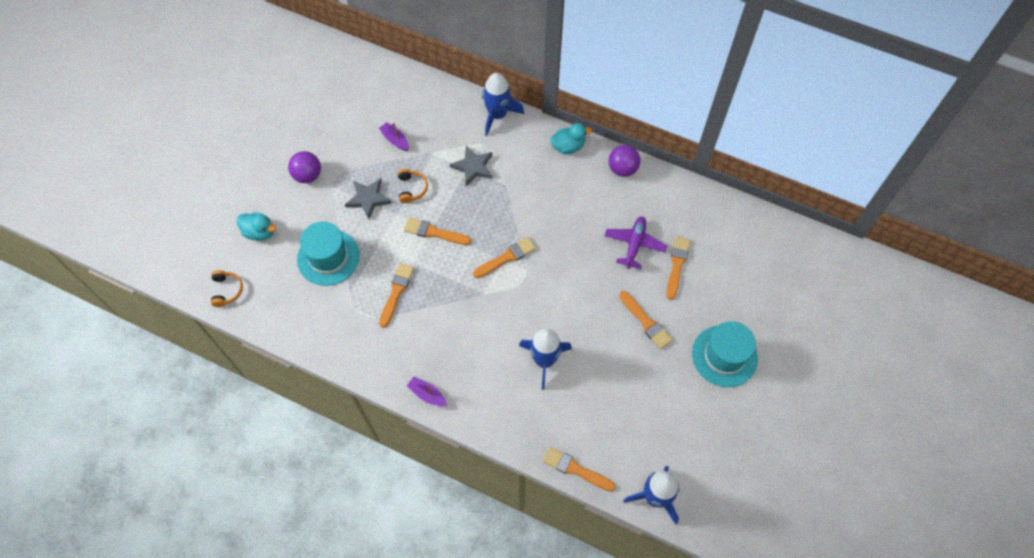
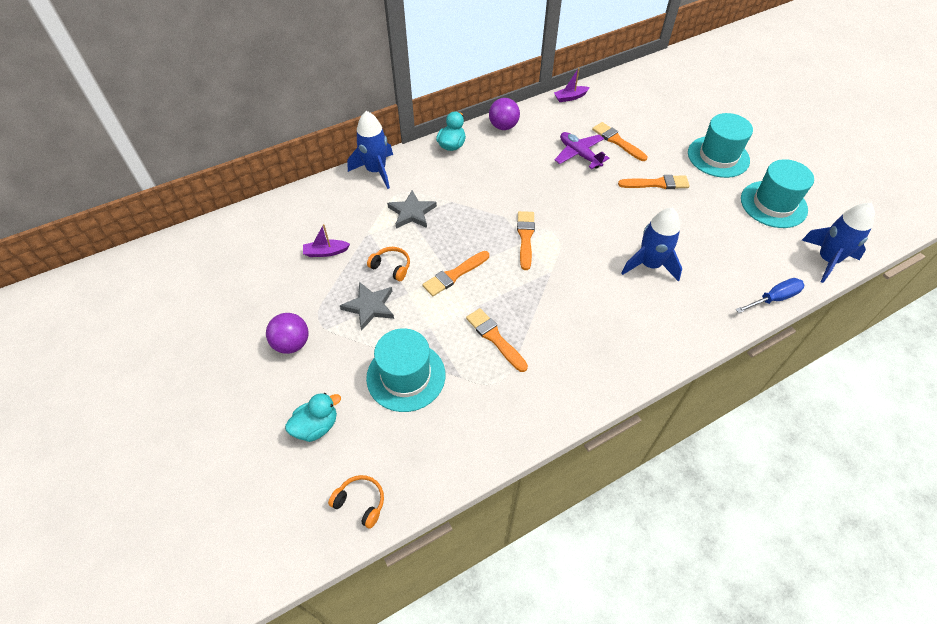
camera: 55 degrees left, 10 degrees down
(427, 394) = (628, 371): purple boat -> purple boat (570, 97)
(575, 469) = (773, 298): orange brush -> blue screwdriver
(694, 427) = (773, 204): none -> turquoise hat

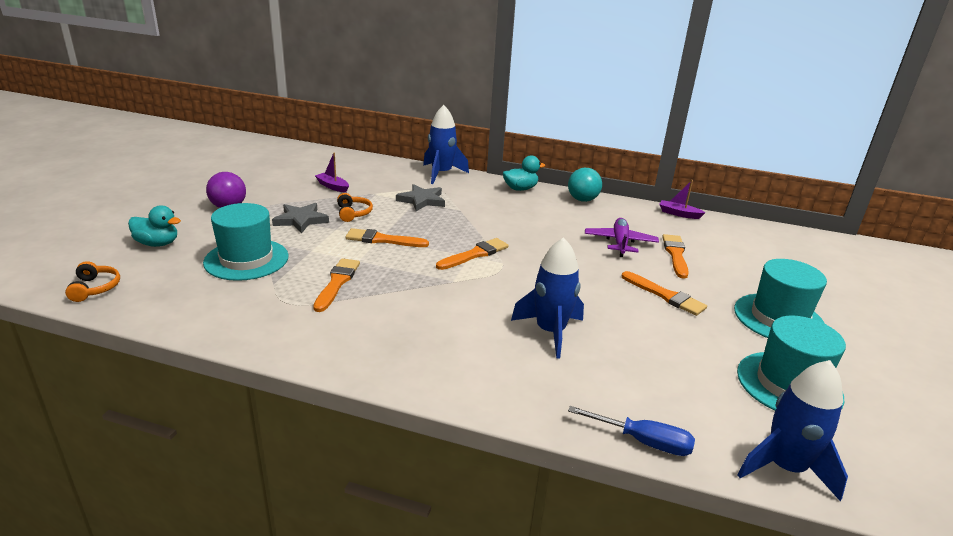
camera: 45 degrees right, 25 degrees down
(503, 126) = (582, 200): purple ball -> turquoise ball

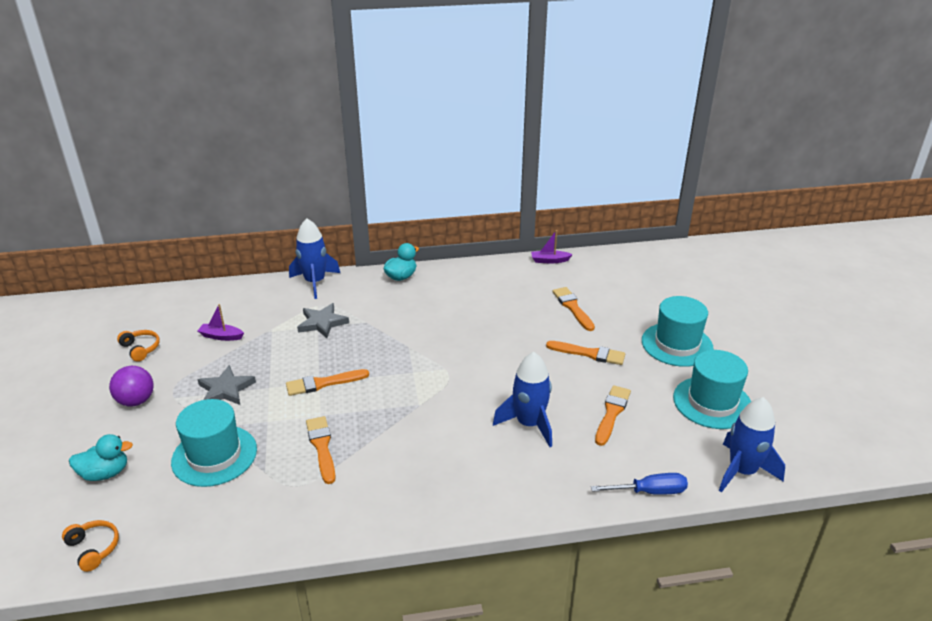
camera: 25 degrees left, 5 degrees up
(353, 213) = (270, 362): orange headphones -> orange headphones (141, 349)
(475, 254) = (416, 369): orange brush -> orange brush (612, 413)
(582, 200) = (463, 271): turquoise ball -> none
(620, 243) = (523, 310): purple plane -> none

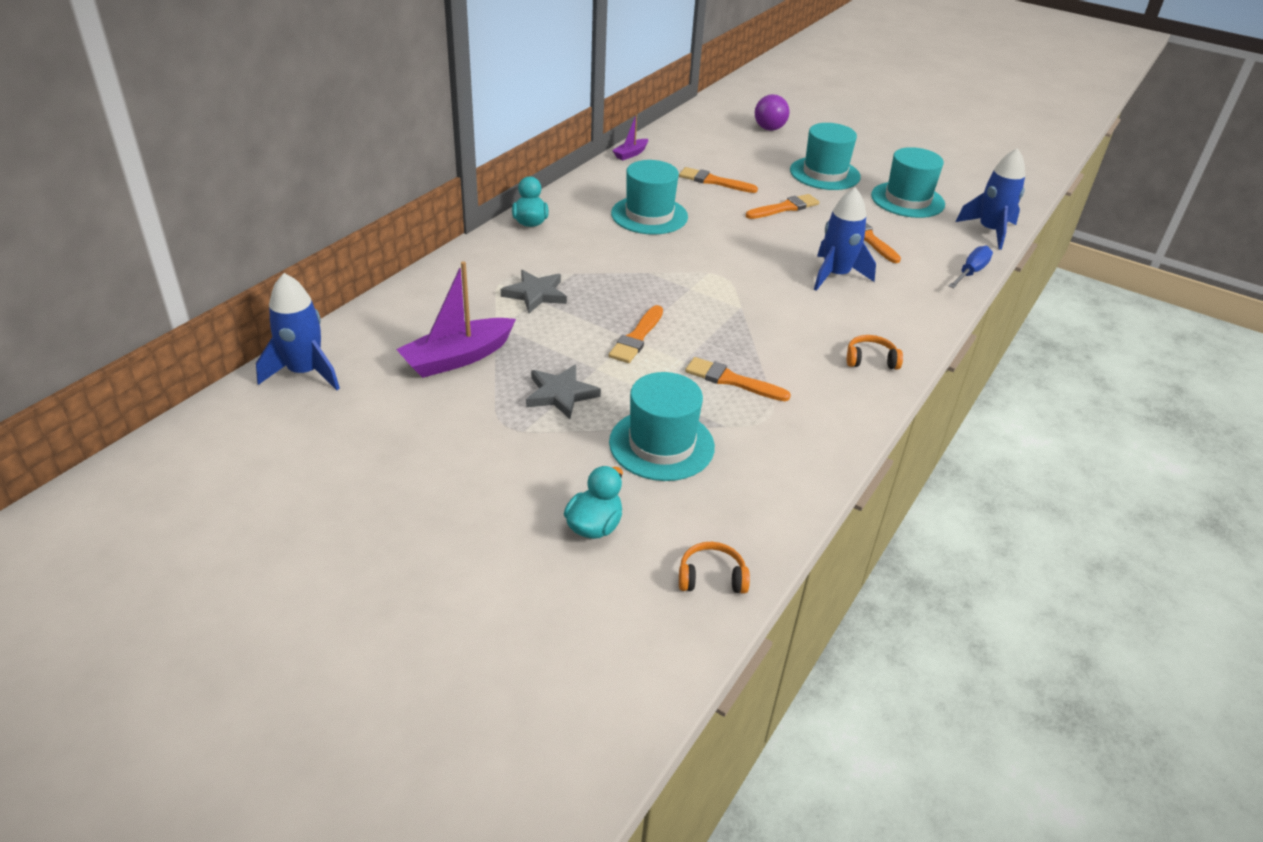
camera: 50 degrees left, 5 degrees up
(136, 401) = (491, 458): purple ball -> purple ball (769, 129)
(141, 349) = (390, 417): orange headphones -> orange headphones (870, 360)
(221, 336) = (457, 358): purple boat -> purple boat, size x1.90
(315, 282) = (455, 265): blue rocket -> blue rocket (305, 372)
(481, 309) = (649, 215): none -> turquoise hat

